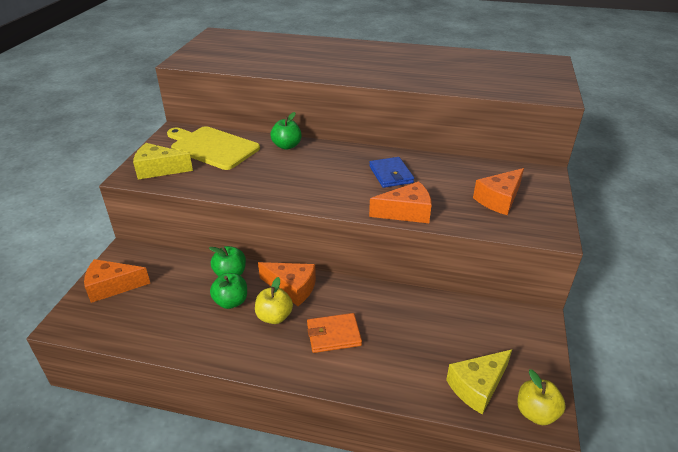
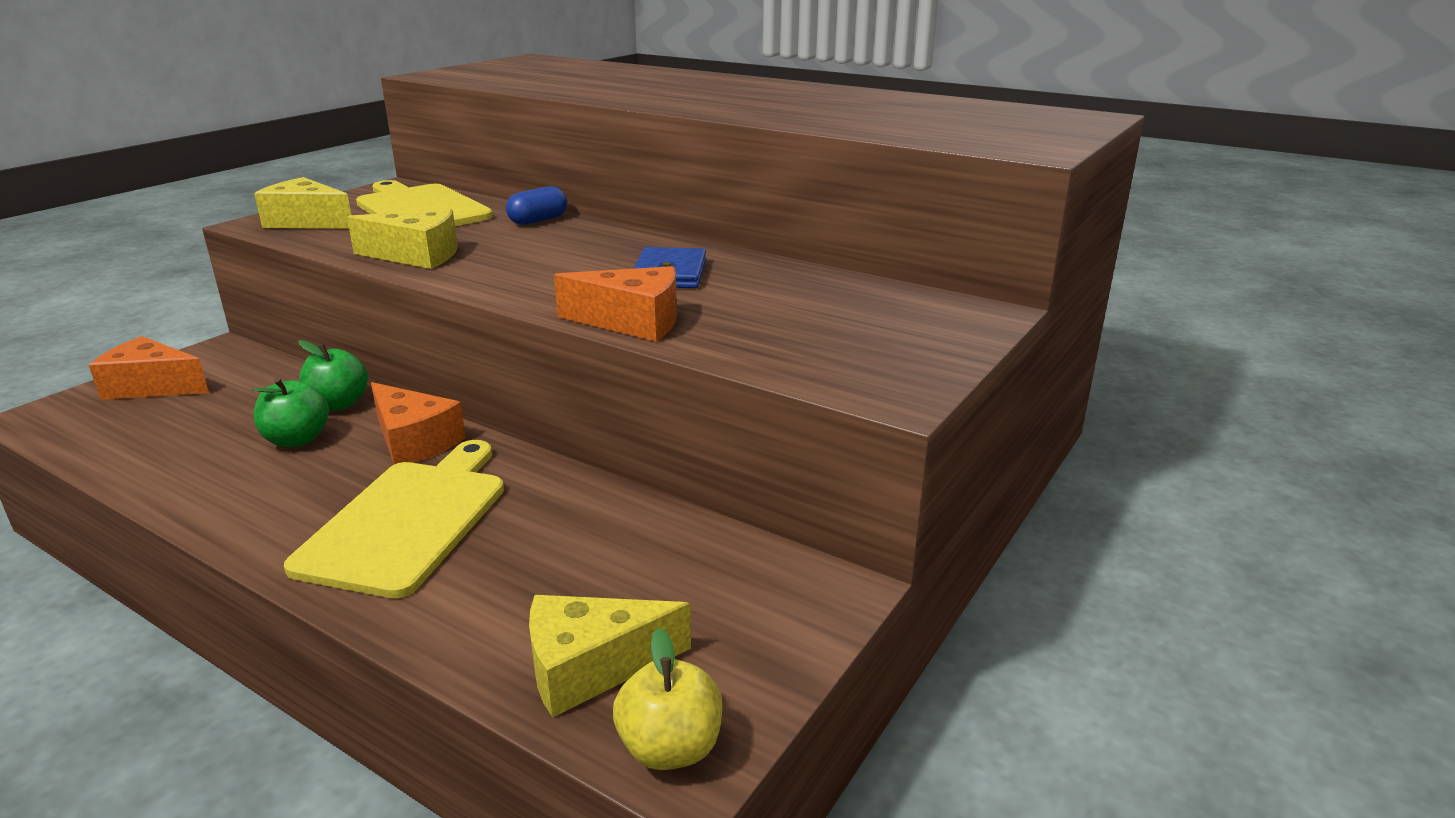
camera: 20 degrees right, 10 degrees down
(252, 186) = (416, 256): none -> yellow cheese
(274, 317) = (340, 474): yellow apple -> none
(287, 146) = (538, 220): green apple -> blue capsule
(333, 335) = (409, 521): orange wallet -> yellow cutting board
(499, 199) = (838, 332): orange cheese -> none

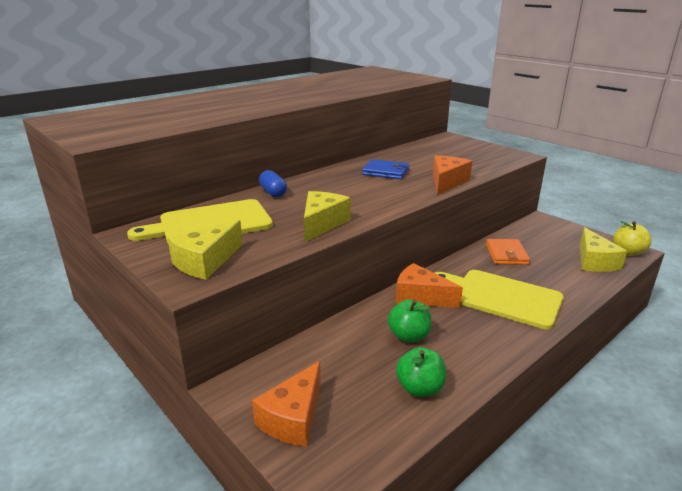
camera: 75 degrees left, 0 degrees up
(338, 404) = (363, 324): green apple -> green apple (419, 388)
(414, 441) = (420, 297): orange cheese -> orange cheese turned 120 degrees counterclockwise
(598, 528) = (506, 254): none -> orange wallet

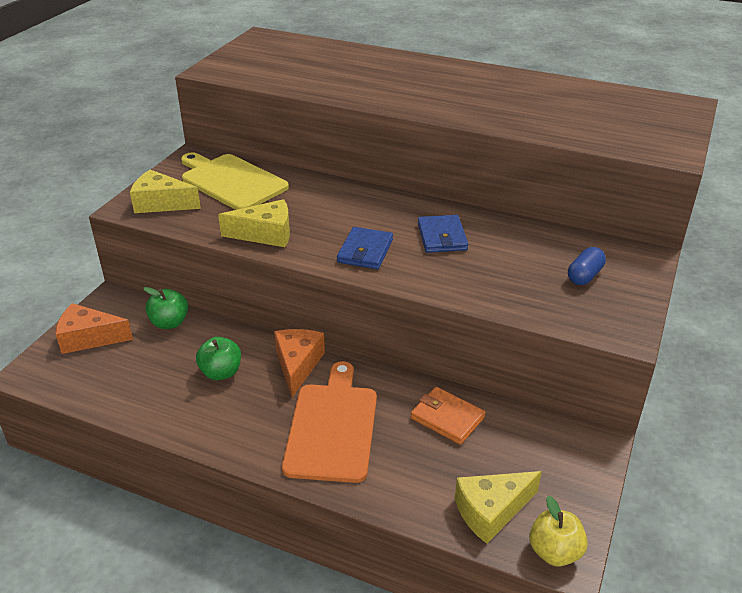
camera: 65 degrees right, 10 degrees up
(273, 192) = (322, 188): blue capsule -> blue capsule (584, 276)
(383, 195) = (365, 251): none -> blue wallet
(419, 388) = (145, 396): green apple -> green apple (169, 323)
(447, 182) = (445, 287): orange cheese -> none
(501, 297) = (332, 427): yellow cutting board -> orange cutting board
(506, 254) = (447, 418): orange wallet -> orange wallet turned 60 degrees clockwise

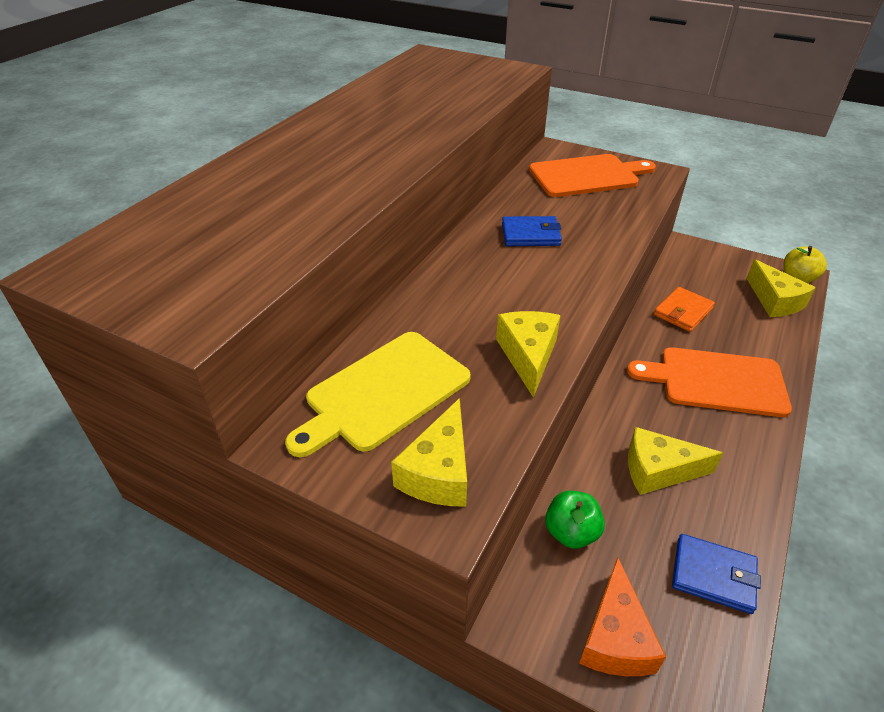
camera: 85 degrees left, 5 degrees up
(221, 372) = (658, 470): green apple -> yellow cheese
(297, 365) = (633, 404): orange cheese -> none
(365, 251) = (560, 282): blue wallet -> blue wallet (713, 575)
(584, 276) = (587, 176): blue capsule -> orange cutting board

